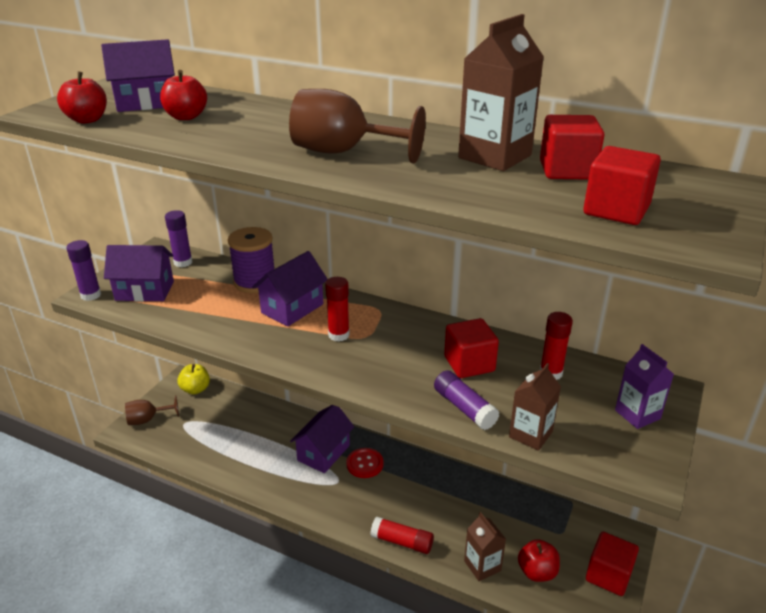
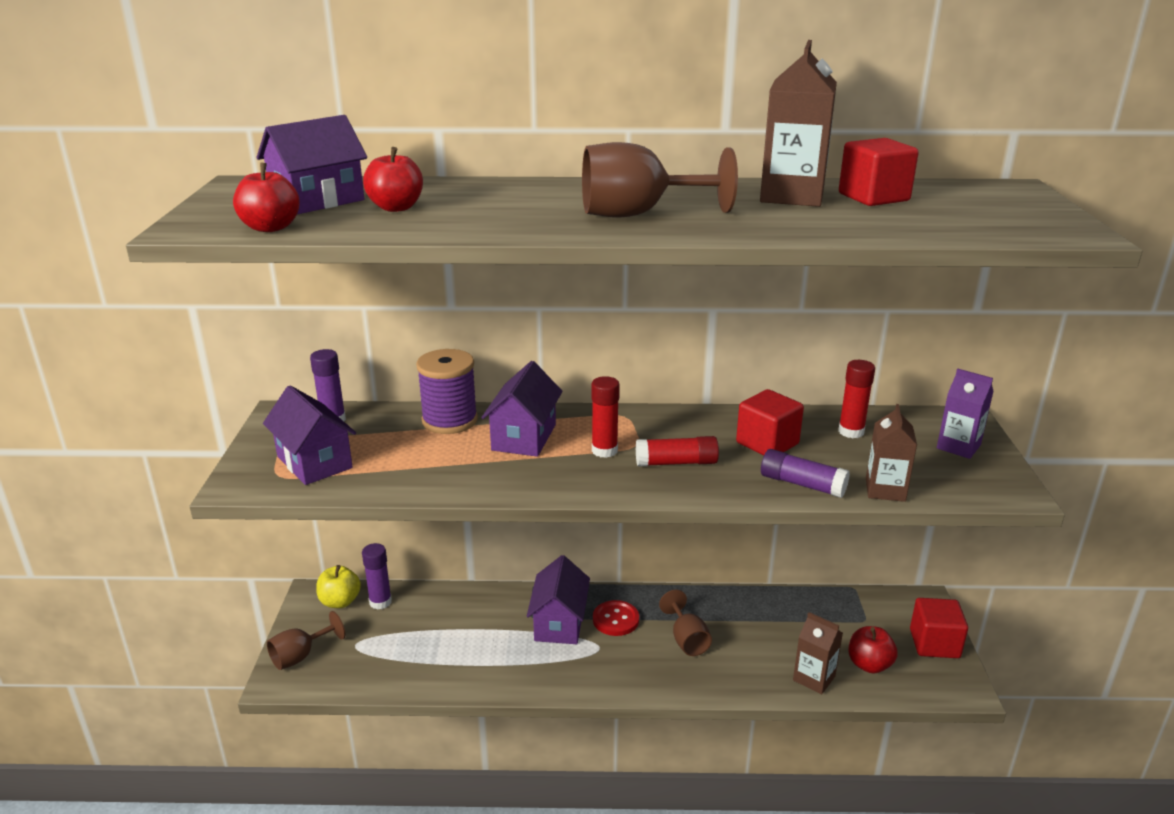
camera: 25 degrees left, 5 degrees down
(91, 295) = (242, 484): purple glue stick -> purple glue stick (380, 602)
(144, 291) = (314, 462): purple house -> purple house turned 75 degrees clockwise
(402, 542) = (716, 684): red glue stick -> red glue stick (676, 463)
(405, 498) = (687, 640): none -> brown goblet
(616, 210) = (963, 220): red cube -> none

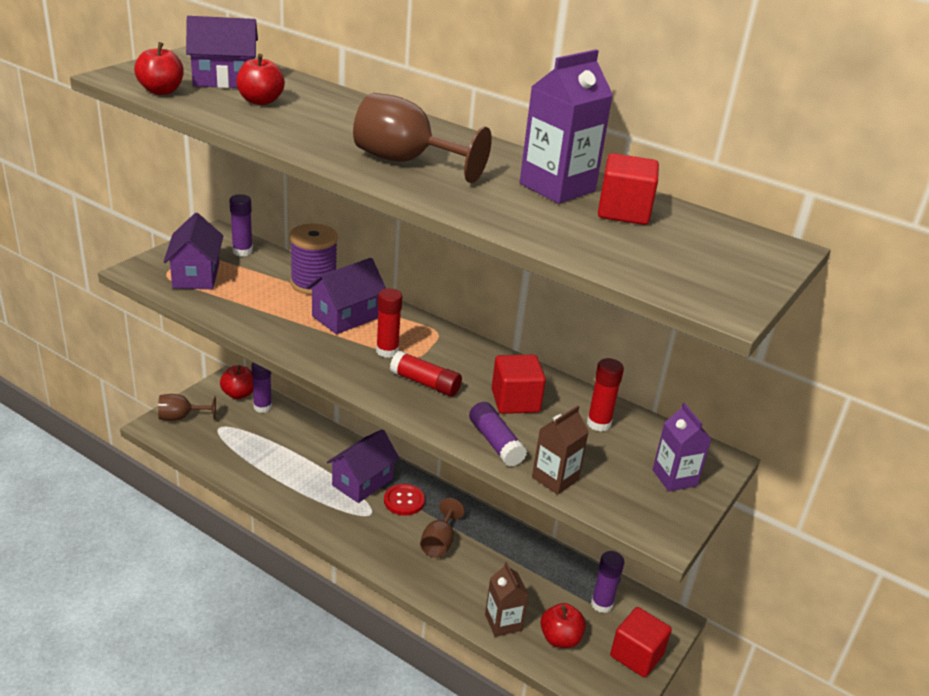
camera: 30 degrees right, 5 degrees up
(340, 601) = (238, 394): yellow apple -> red apple
(792, 196) = (557, 187): brown carton -> purple carton
(865, 617) = (601, 604): none -> purple glue stick

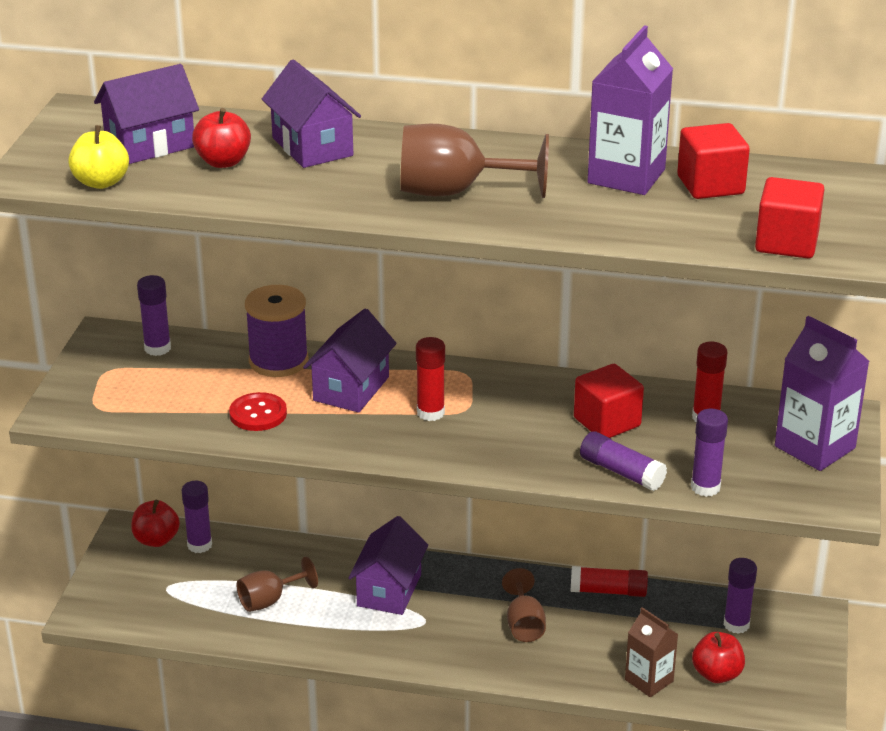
camera: 20 degrees left, 0 degrees up
(161, 91) = (101, 182): red apple -> yellow apple
(181, 417) = (108, 592): brown goblet -> brown goblet (269, 600)
(196, 275) = (132, 396): purple house -> purple house (312, 147)
(404, 501) = (452, 594): red button -> red button (258, 414)
(425, 383) = (500, 434): red glue stick -> red glue stick (608, 591)
(555, 478) = (705, 487): brown carton -> purple glue stick
(636, 655) = (802, 661): red cube -> red cube (786, 243)
(674, 478) = (814, 447): purple carton -> purple carton, size x1.57

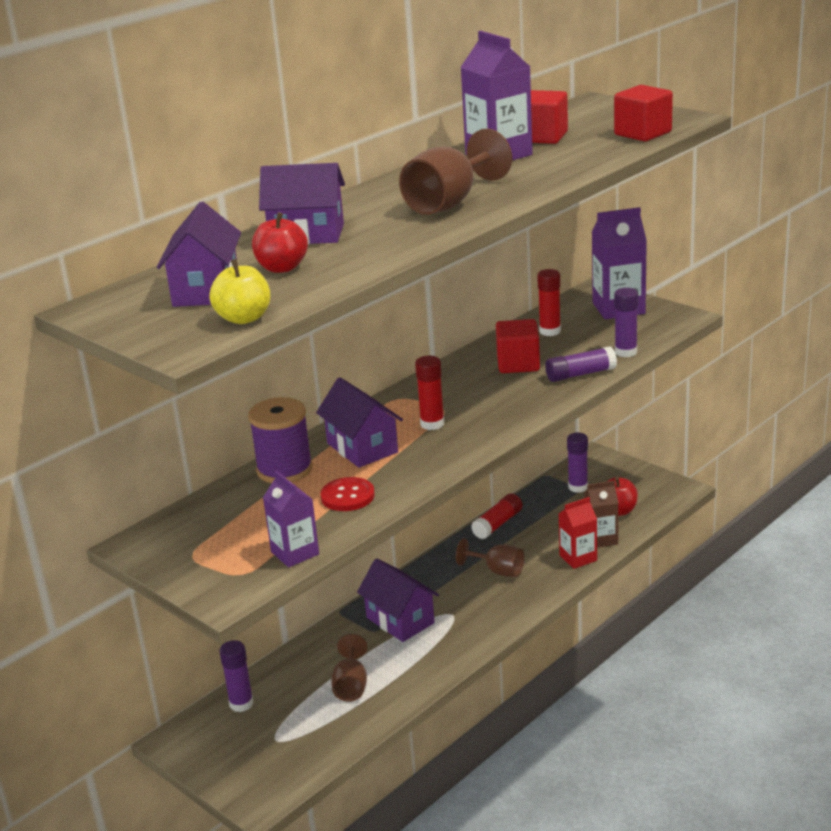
camera: 55 degrees left, 5 degrees down
(145, 422) = (295, 553): none -> purple carton
(156, 540) = (207, 727): red apple -> none
(157, 348) = (191, 522): purple glue stick -> none
(597, 675) = (578, 558): none -> red carton

